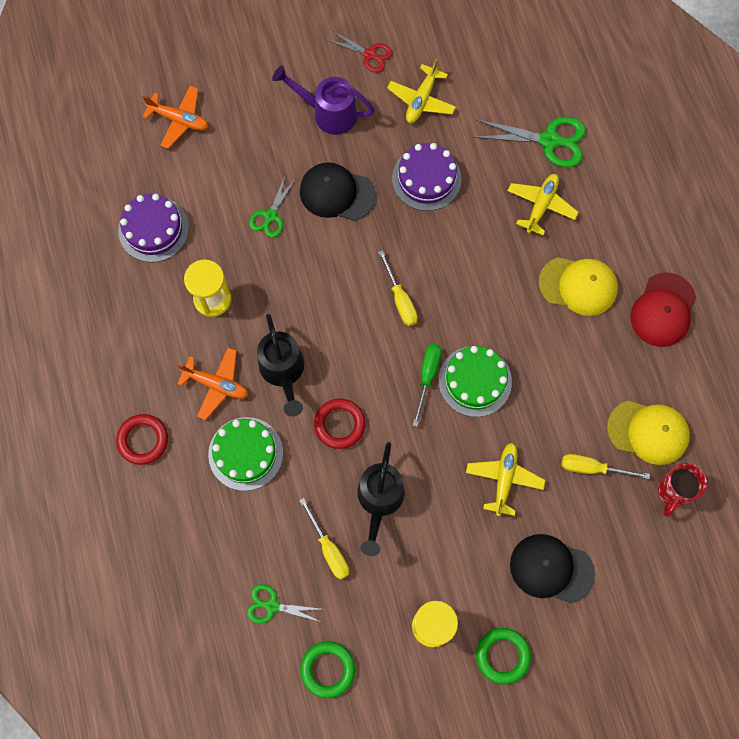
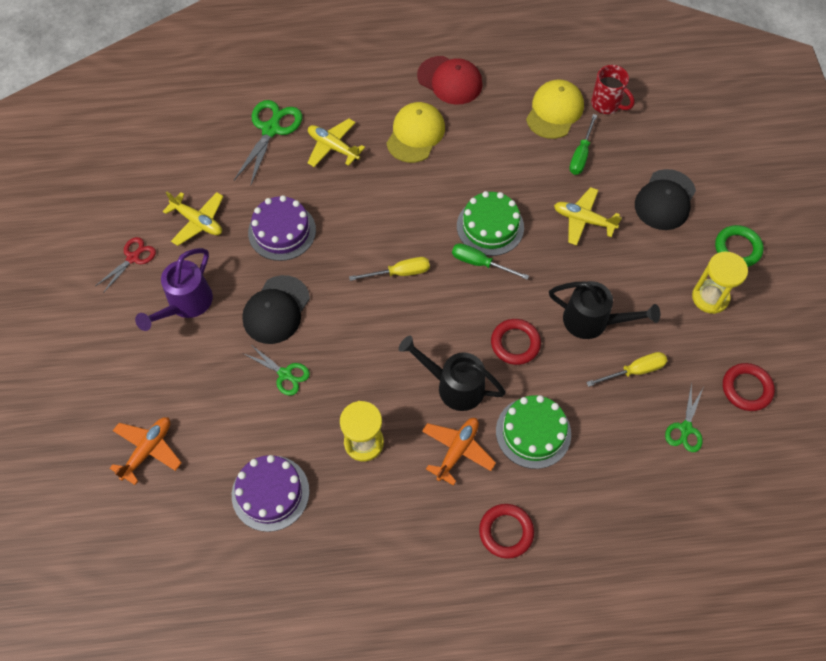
camera: 80 degrees left, 10 degrees down
(283, 371) = (454, 386): black watering can -> black watering can turned 150 degrees counterclockwise
(327, 669) = (746, 388): green ring -> red ring
(592, 468) = (581, 155): yellow screwdriver -> green screwdriver

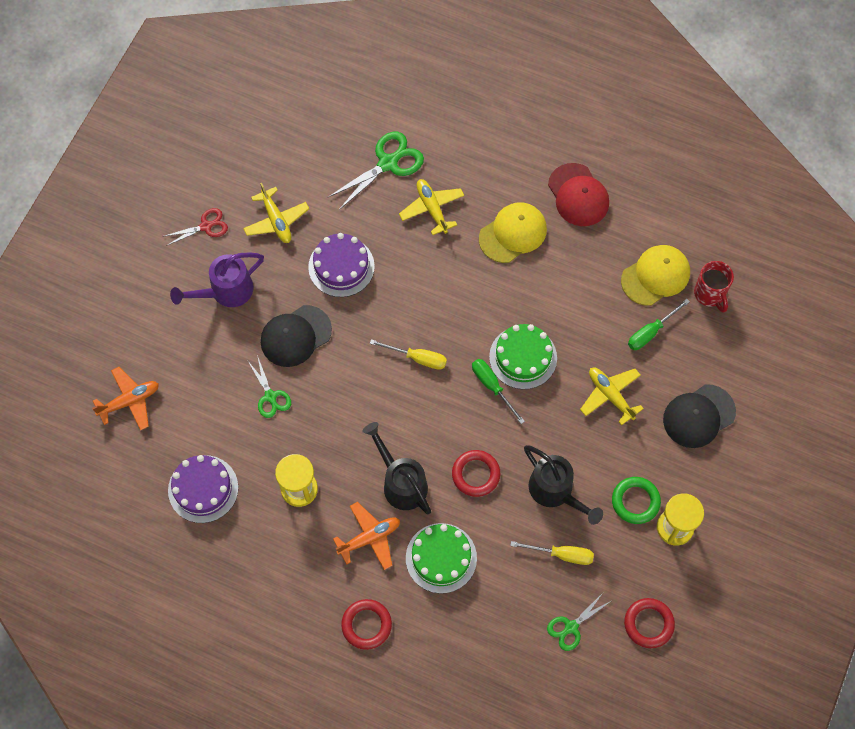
camera: 30 degrees right, 5 degrees up
(737, 248) = (733, 497): green ring -> green ring (635, 501)

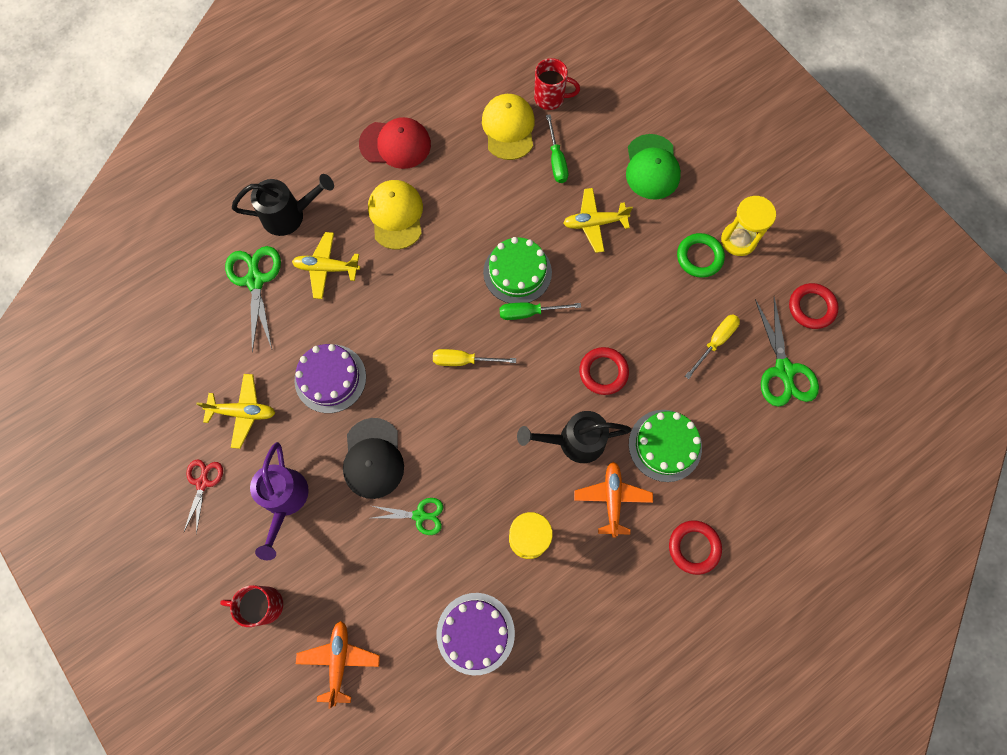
camera: 60 degrees left, 5 degrees up
(140, 324) = (263, 605): none -> red mug
(417, 358) = (464, 360): yellow screwdriver -> yellow screwdriver turned 135 degrees counterclockwise
(555, 491) = (656, 315): black watering can -> black watering can (289, 215)
(570, 627) = (784, 371): green scissors -> green scissors, size x1.64
(698, 416) = (652, 167): black cap -> green cap

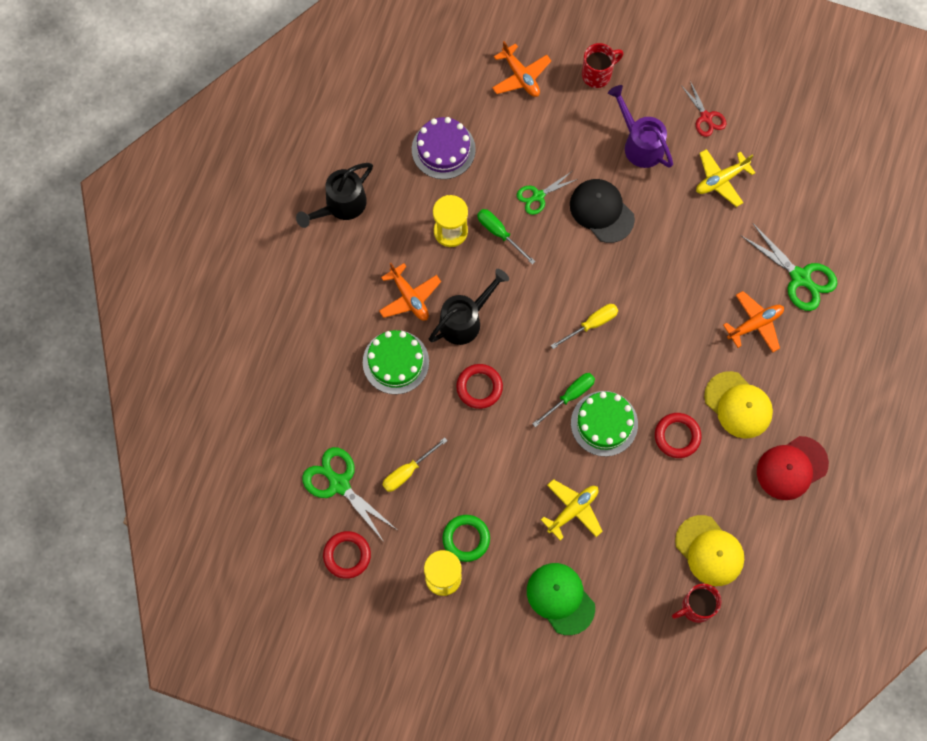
camera: 145 degrees right, 0 degrees up
(289, 215) = (822, 346): black watering can -> black watering can (341, 205)
(327, 268) = (755, 324): yellow plane -> orange plane
(330, 378) = (679, 245): purple cake -> none
(556, 160) = (646, 548): green screwdriver -> green screwdriver (499, 233)
(694, 547) = (329, 302): red ring -> red ring (677, 436)
(715, 342) = (407, 471): yellow screwdriver -> yellow screwdriver turned 45 degrees clockwise

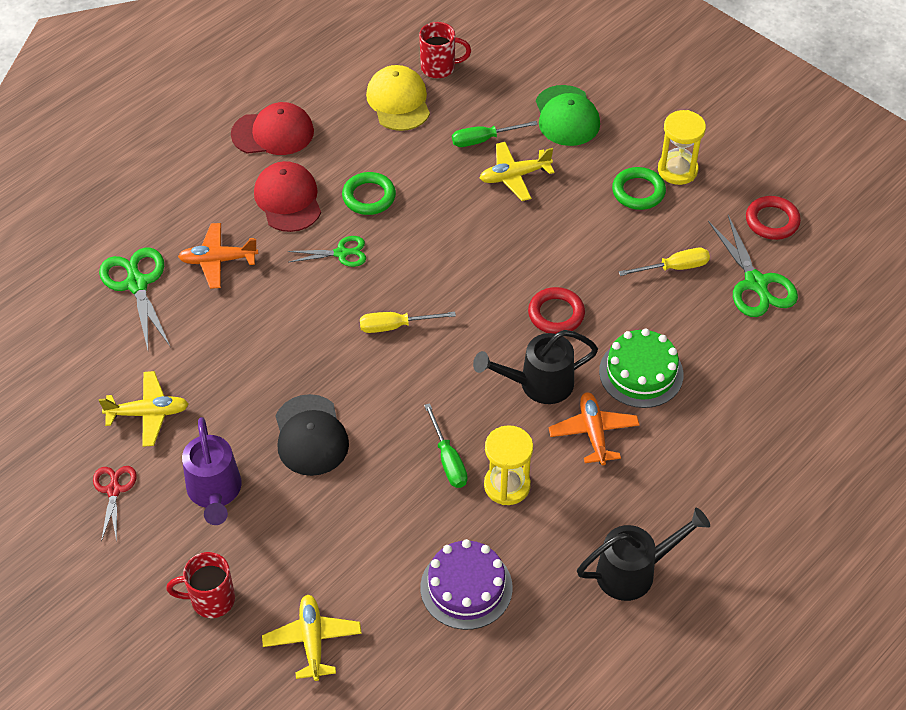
camera: 155 degrees left, 20 degrees down
(520, 76) = (312, 641): orange plane -> yellow plane
(538, 196) = (377, 482): green scissors -> green scissors (342, 253)
(570, 396) = (460, 270): green screwdriver -> green screwdriver (483, 140)
(604, 423) = (438, 234): green cake -> none
(677, 436) = (369, 197): red ring -> green ring
(738, 405) = (288, 199): yellow cap -> red cap

